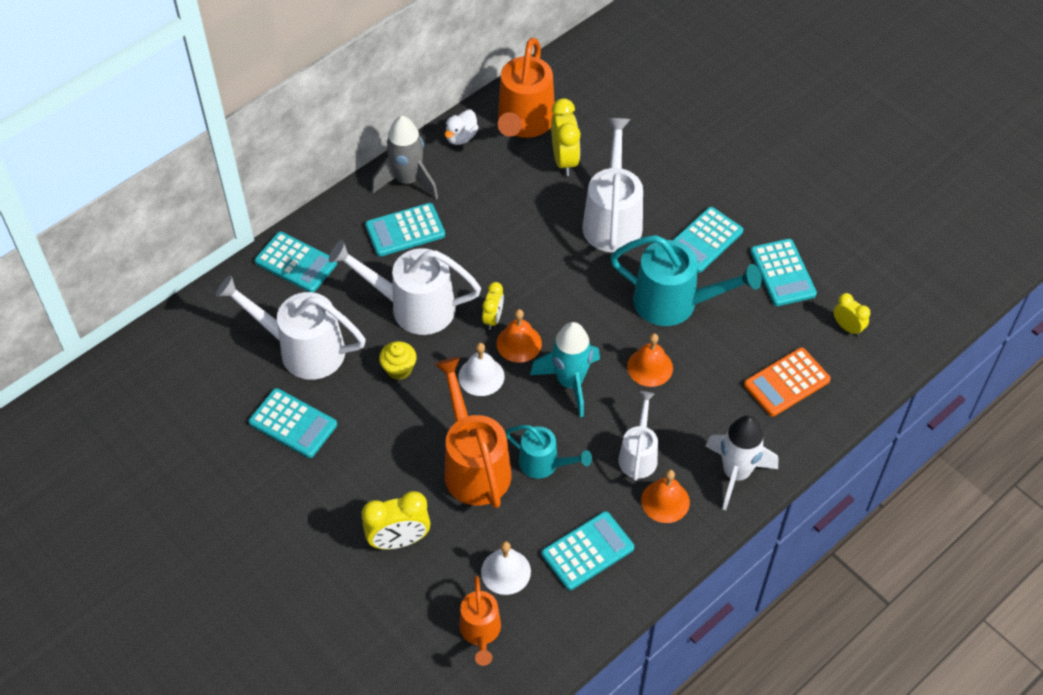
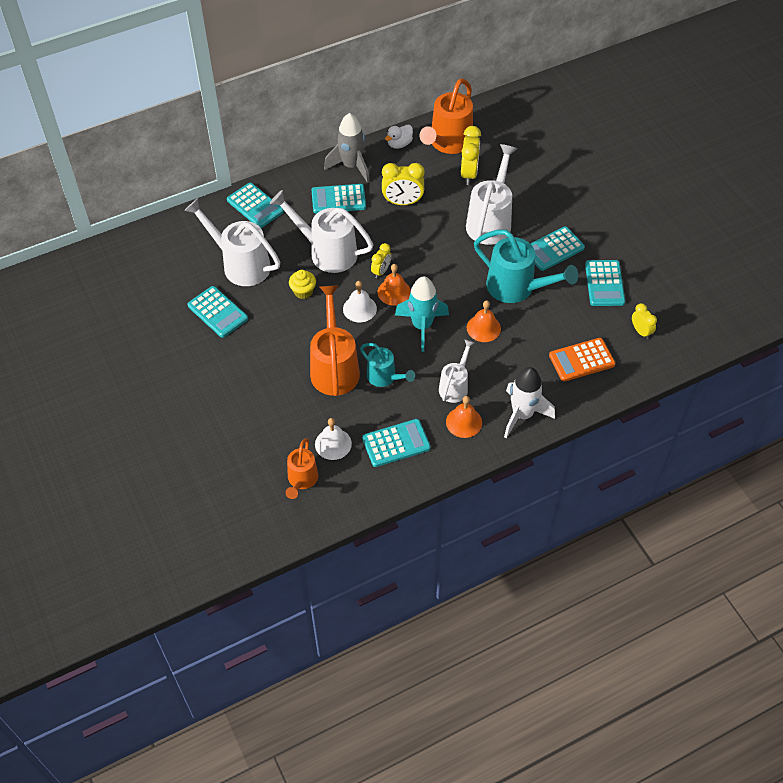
camera: 15 degrees right, 0 degrees up
(399, 540) = (265, 406): yellow clock -> yellow clock (402, 202)

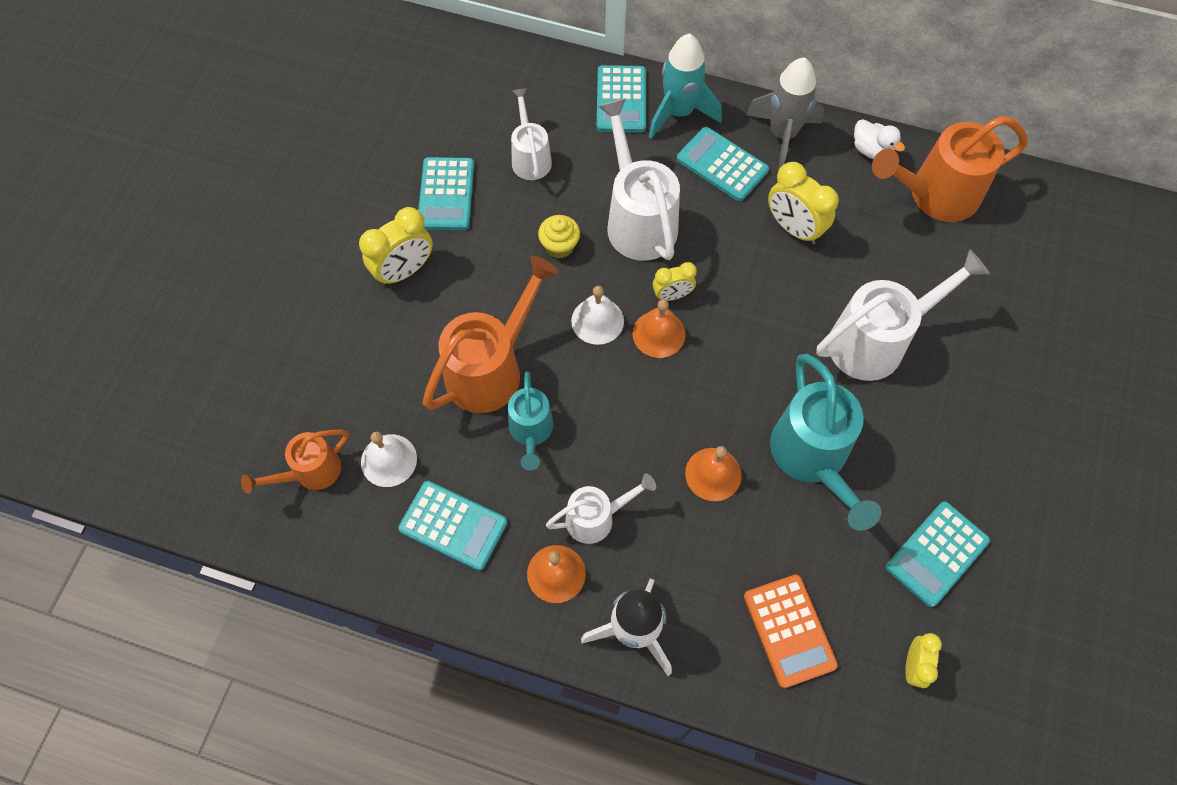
camera: 45 degrees right, 10 degrees up
(240, 264) = (530, 157): white watering can -> white watering can, size x0.58
(399, 144) = (871, 150): white duck -> white duck turned 135 degrees counterclockwise
(422, 326) = (643, 405): turquoise rocket -> turquoise rocket (679, 113)
(469, 174) = (917, 256): yellow clock -> yellow clock (404, 271)
(553, 249) = (919, 447): turquoise calculator -> none
(581, 360) = (789, 630): orange calculator -> orange calculator turned 135 degrees counterclockwise

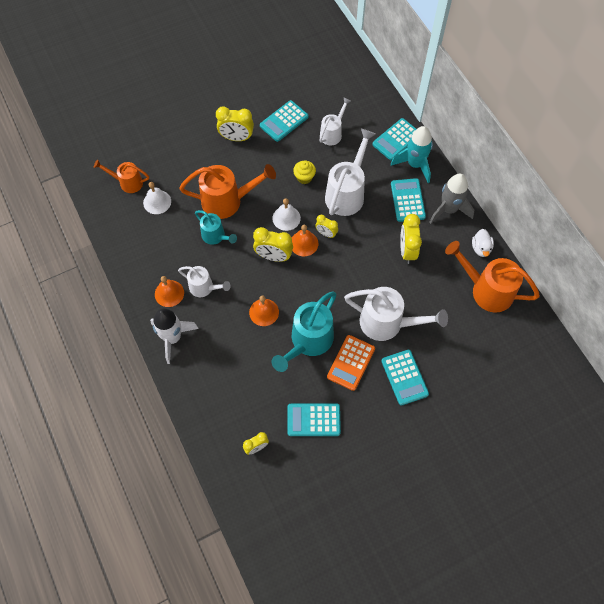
camera: 45 degrees right, 0 degrees up
(453, 526) = (153, 244): turquoise calculator -> turquoise calculator (404, 377)
(531, 432) = (216, 236): turquoise watering can -> turquoise watering can turned 90 degrees counterclockwise
(640, 387) = (273, 256): none -> yellow clock
(789, 630) = (226, 391): orange calculator -> orange calculator (350, 362)

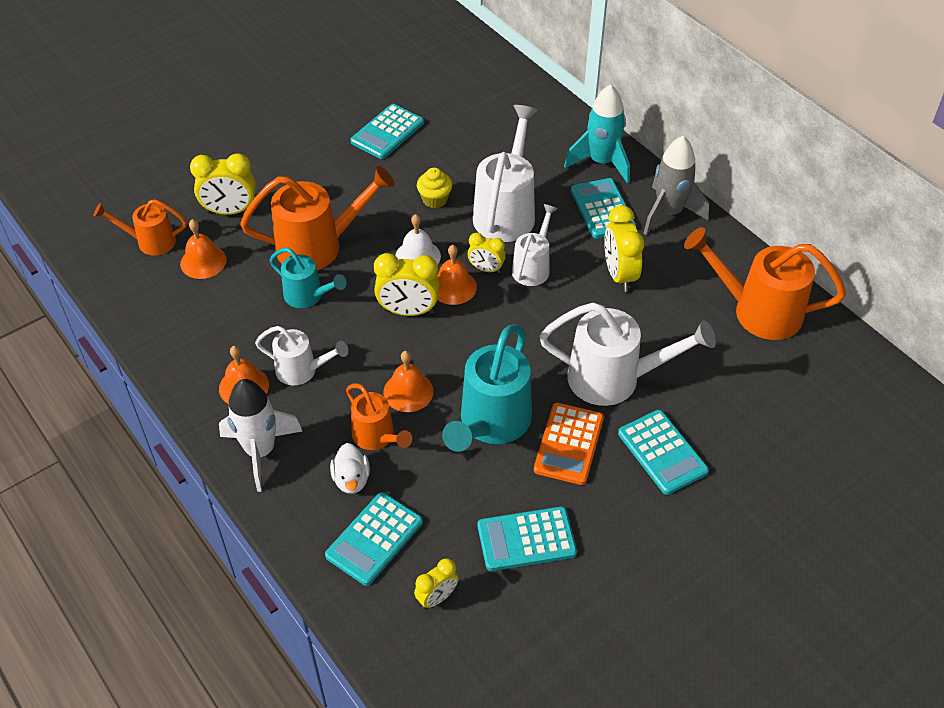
camera: 10 degrees left, 15 degrees down
(157, 202) = (203, 261): white bell -> orange bell
(236, 138) = (317, 162): yellow clock -> yellow clock (230, 211)
(240, 340) = (377, 437): none -> orange watering can
(333, 133) = (466, 138): white watering can -> white watering can (533, 267)
(396, 139) = (565, 135): turquoise calculator -> turquoise calculator (374, 539)
(481, 248) = (732, 257): white duck -> white duck (351, 479)

